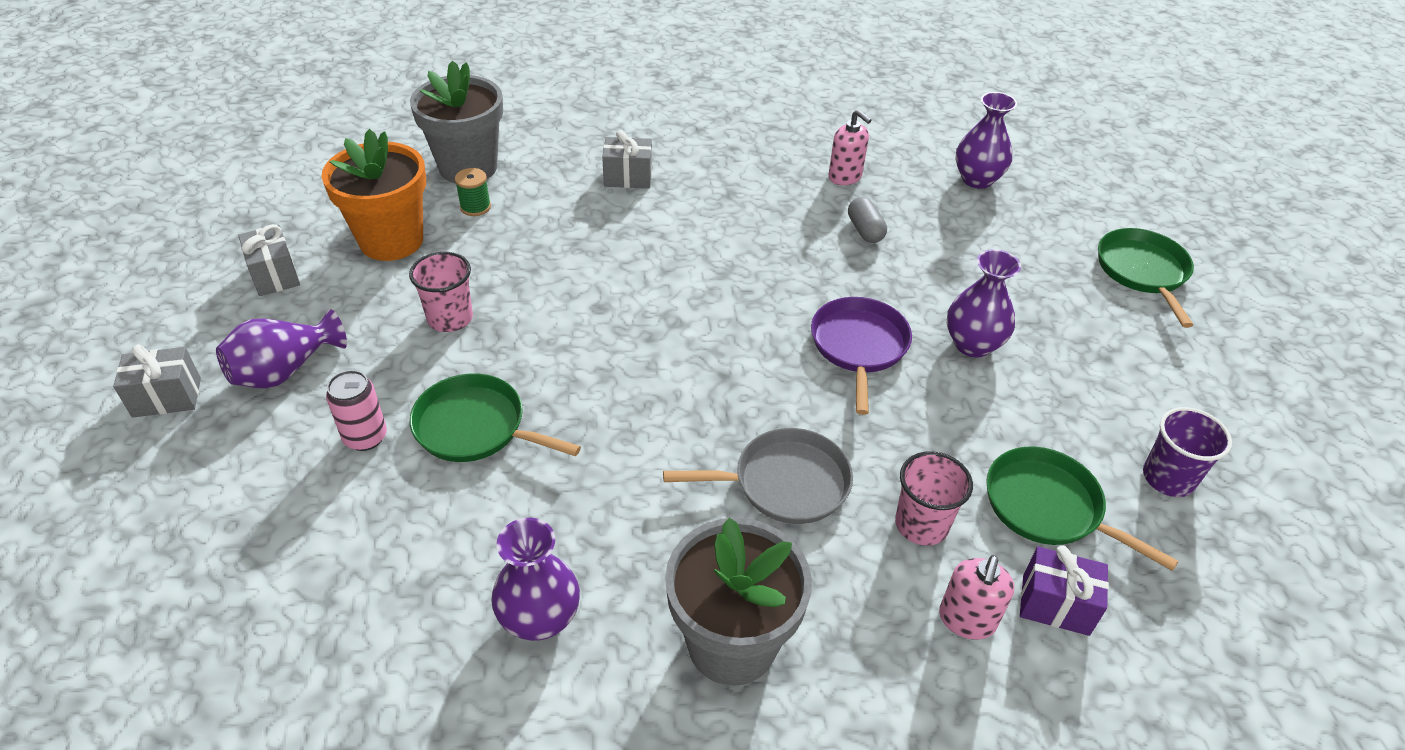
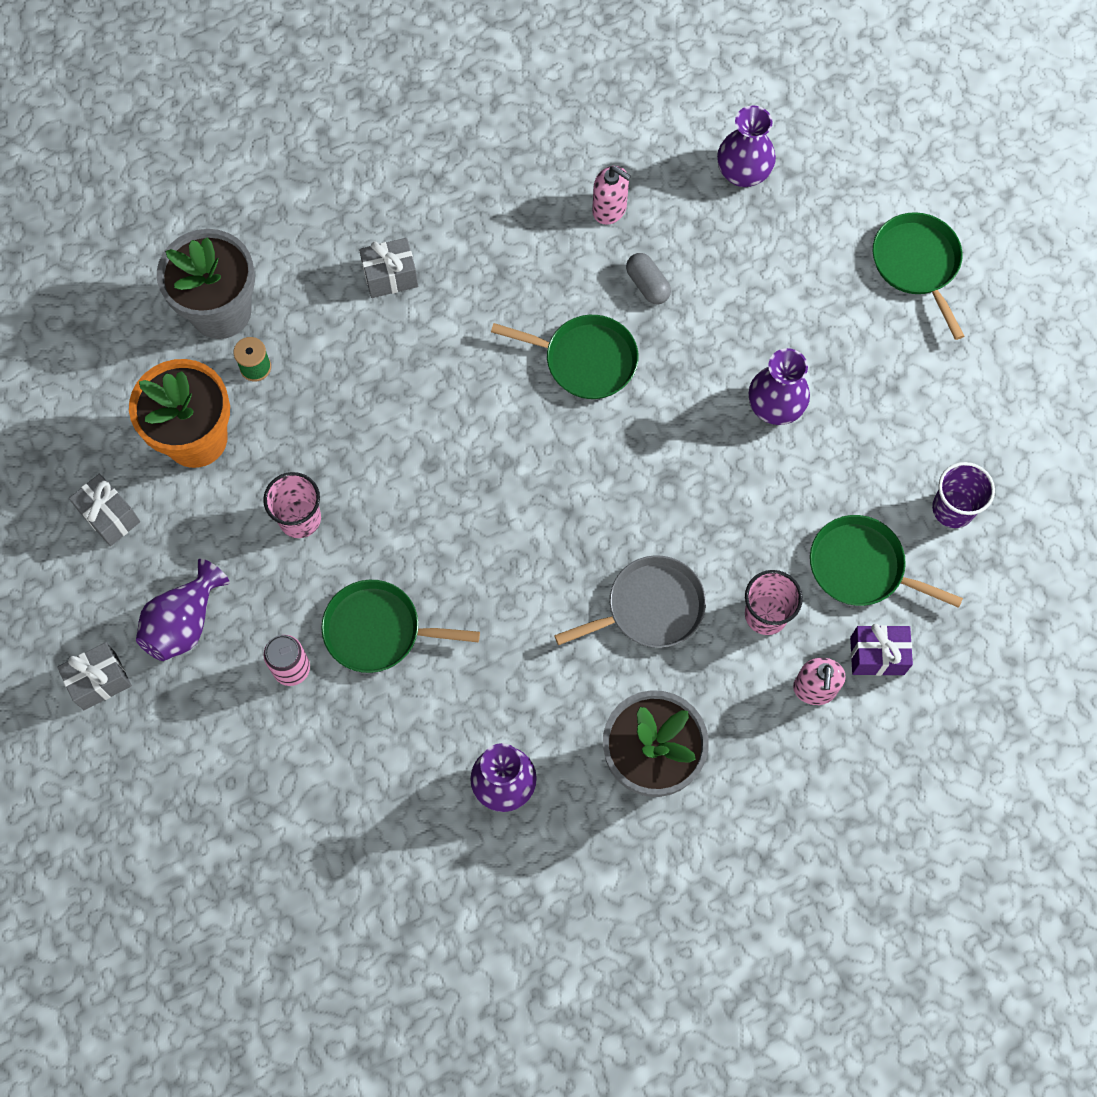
camera: 15 degrees left, 25 degrees up
(786, 268) = (586, 360): none -> green pan
(859, 346) = (675, 440): purple pan -> none

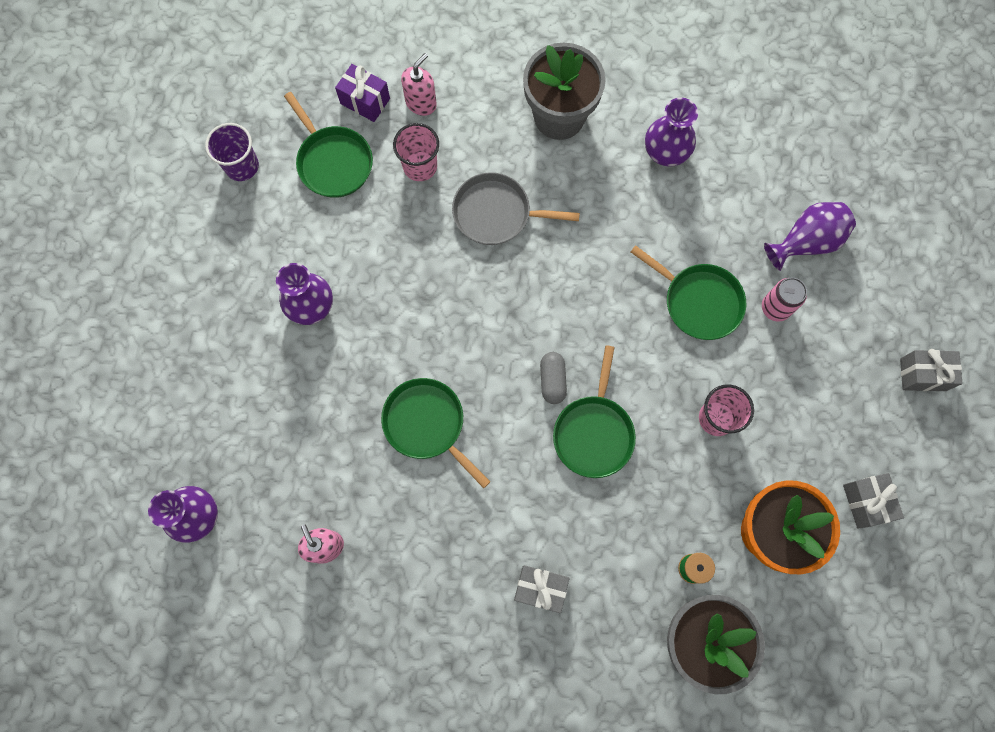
camera: 150 degrees left, 5 degrees up
(184, 622) = (841, 385): purple vase -> purple vase (806, 242)
(647, 285) = (339, 460): grey capsule -> grey capsule (552, 380)
(917, 264) = (124, 358): green pan -> green pan (594, 433)

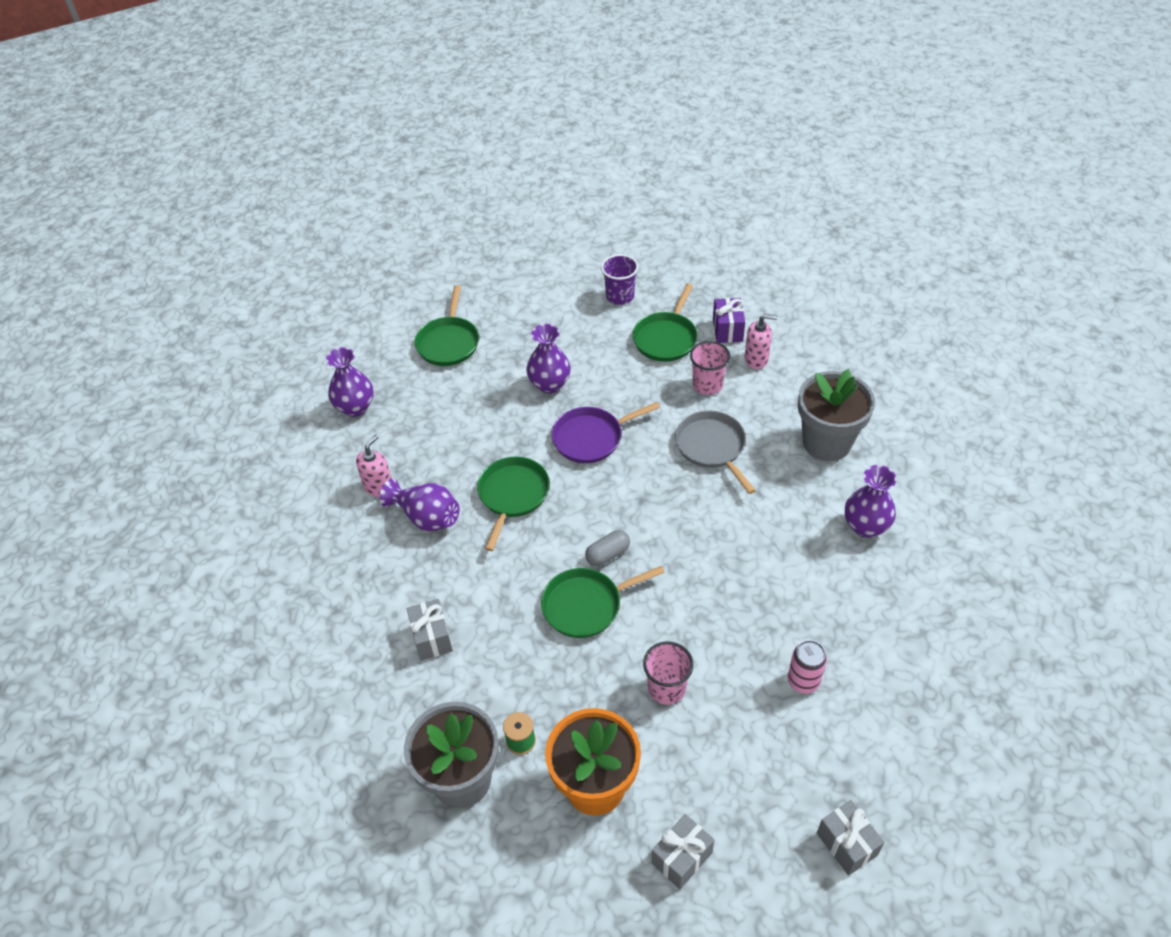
camera: 60 degrees right, 25 degrees down
(408, 311) = (591, 438): none -> purple pan
(699, 302) = (758, 620): green pan -> green pan (448, 343)
(806, 242) = (885, 673): purple vase -> purple vase (426, 517)

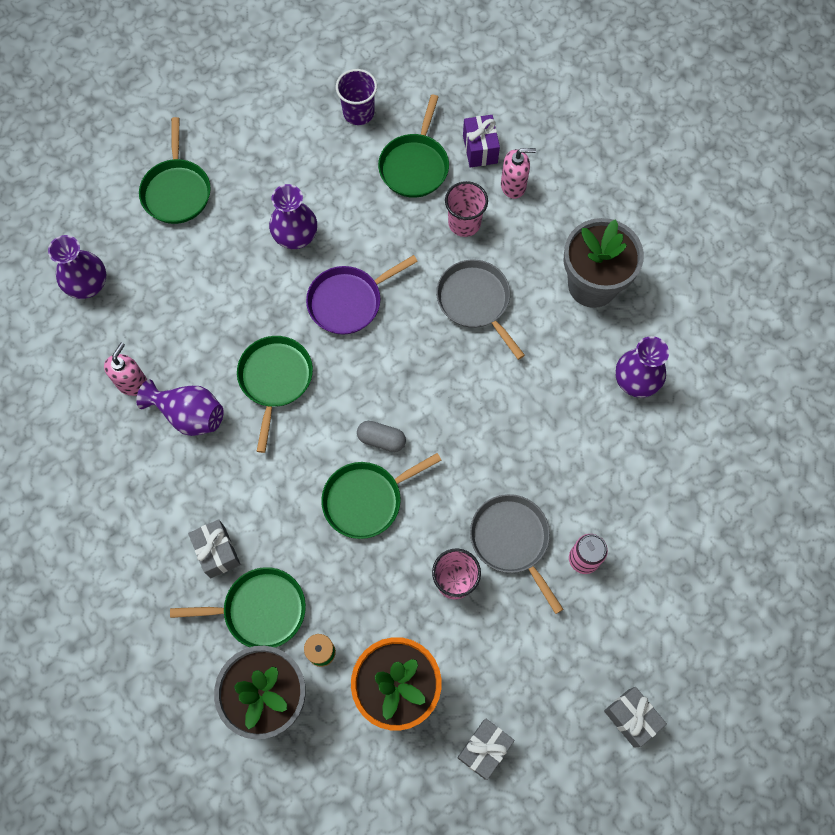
camera: 10 degrees left, 20 degrees up
(465, 694) = (260, 610): none -> green pan
(608, 554) = (381, 439): grey capsule -> grey capsule turned 60 degrees clockwise
(729, 656) = (511, 540): none -> grey pan

